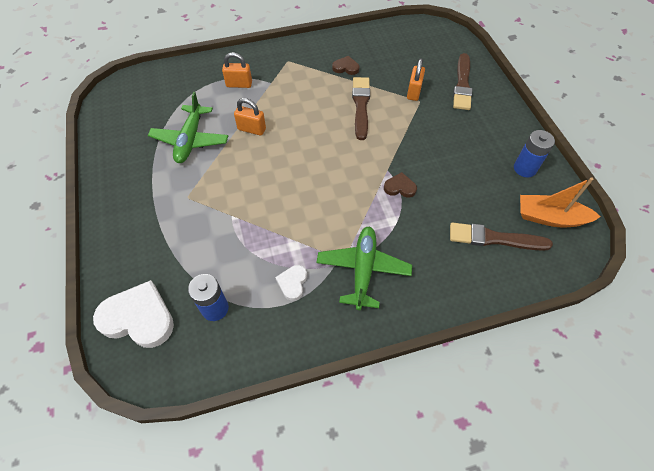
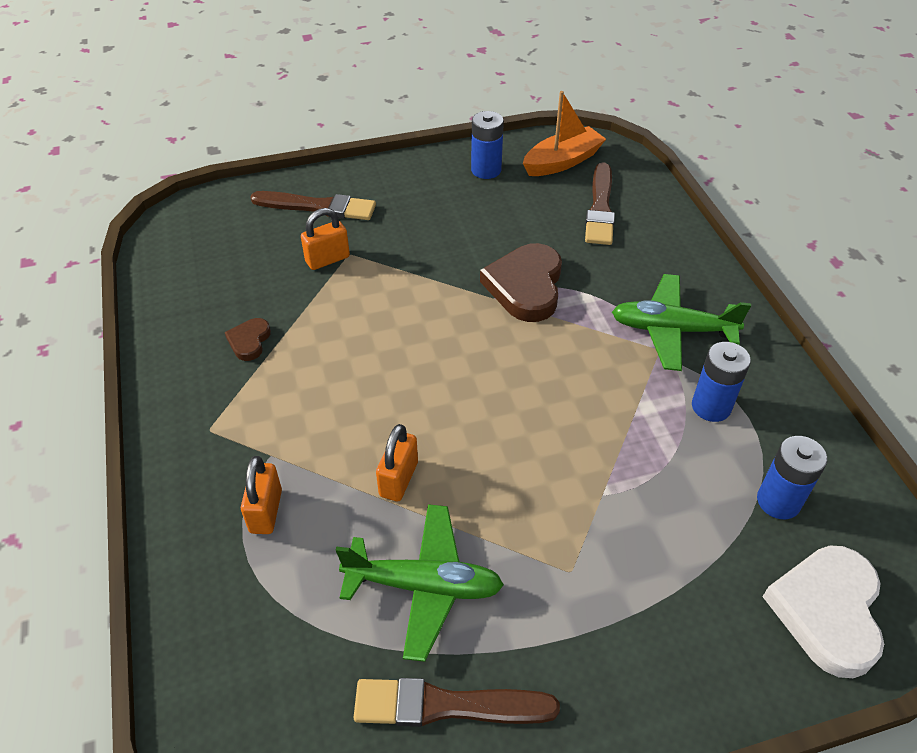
camera: 90 degrees left, 10 degrees down
(292, 283) = (711, 406): white heart -> blue battery
(361, 106) = (352, 323): brown brush -> brown brush (447, 705)
(400, 187) = (525, 286): brown heart -> brown heart, size x2.01
(414, 92) = (327, 259): orange padlock -> orange padlock turned 45 degrees counterclockwise
(550, 217) = (562, 162): orange boat -> orange boat turned 135 degrees counterclockwise

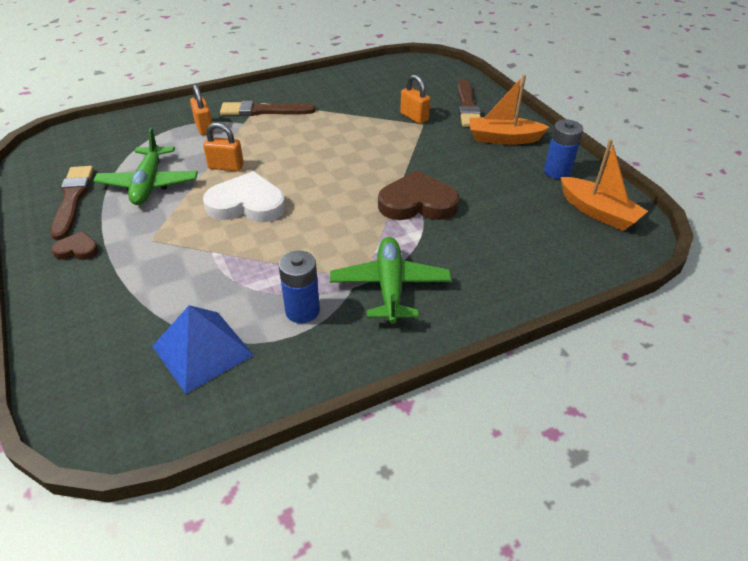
camera: 80 degrees right, 5 degrees down
(249, 341) = (331, 103): brown heart -> brown heart (77, 249)
(266, 511) = (204, 127): orange padlock -> orange padlock turned 75 degrees clockwise
(407, 193) = (503, 139): none -> orange boat
(600, 208) = (541, 238): brown brush -> brown brush (264, 111)
(778, 501) = (202, 350): blue battery -> blue pyramid
(827, 611) = (96, 374): white heart -> white heart (247, 204)

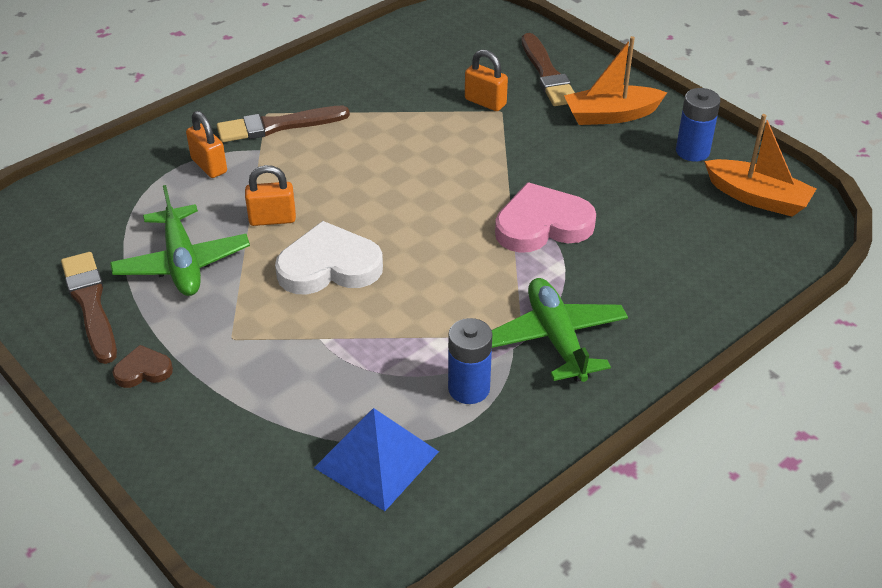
camera: 15 degrees left, 0 degrees up
(417, 203) = (542, 225): brown heart -> pink heart

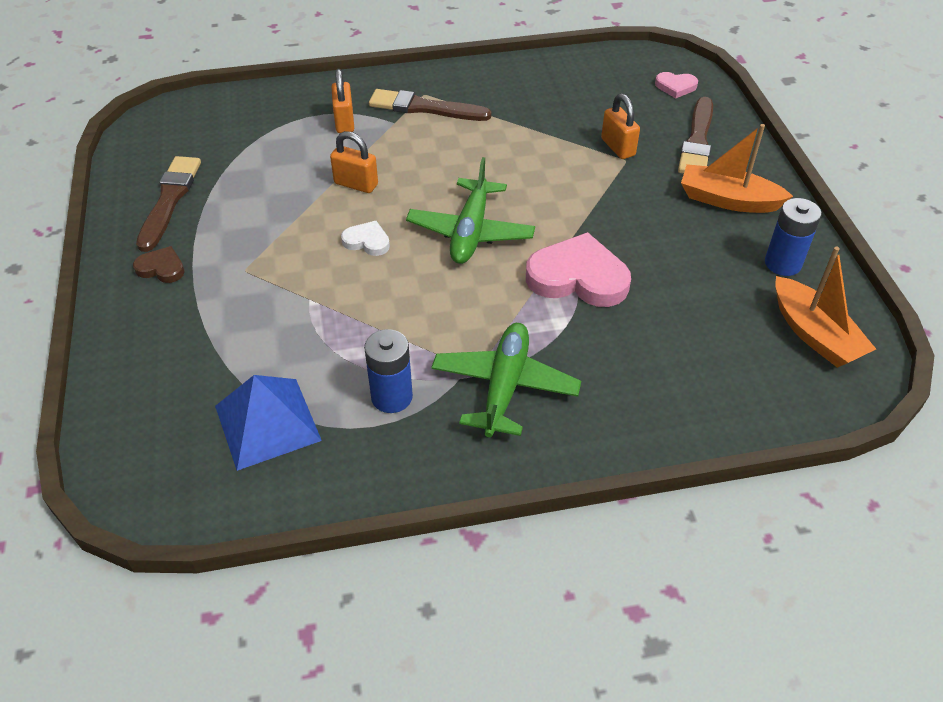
camera: 30 degrees right, 5 degrees up
(182, 263) = (260, 193): green plane -> green plane (470, 232)
(329, 266) = (367, 241): white heart -> white heart, size x0.50
(491, 32) = (675, 87): none -> pink heart

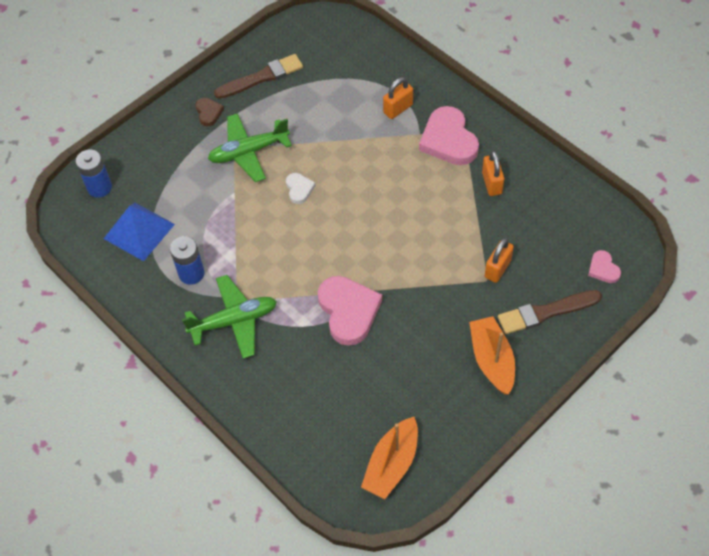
camera: 60 degrees right, 10 degrees up
(356, 184) = (344, 152): orange padlock -> orange padlock (491, 183)
(425, 108) = (448, 140): brown brush -> pink heart
(470, 232) = (347, 234): green plane -> green plane (249, 152)
(783, 263) = (449, 419): blue battery -> blue battery (99, 187)

